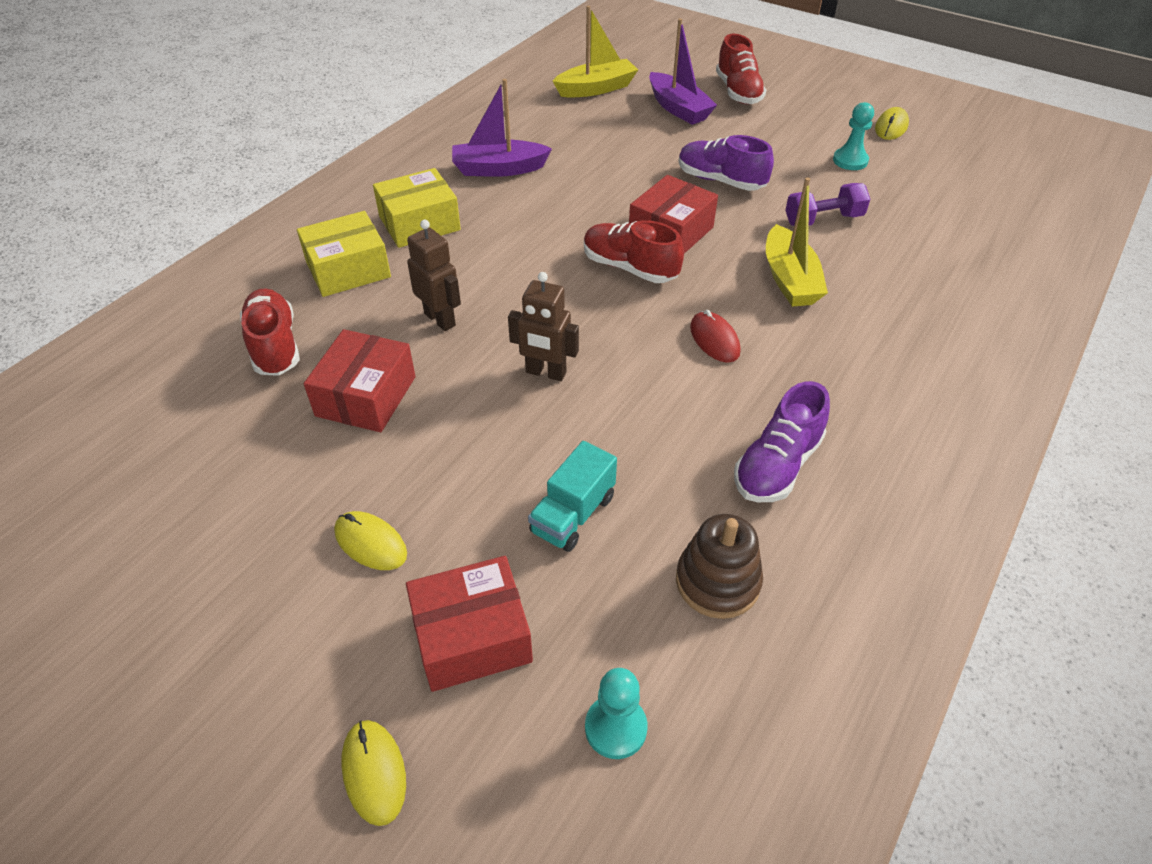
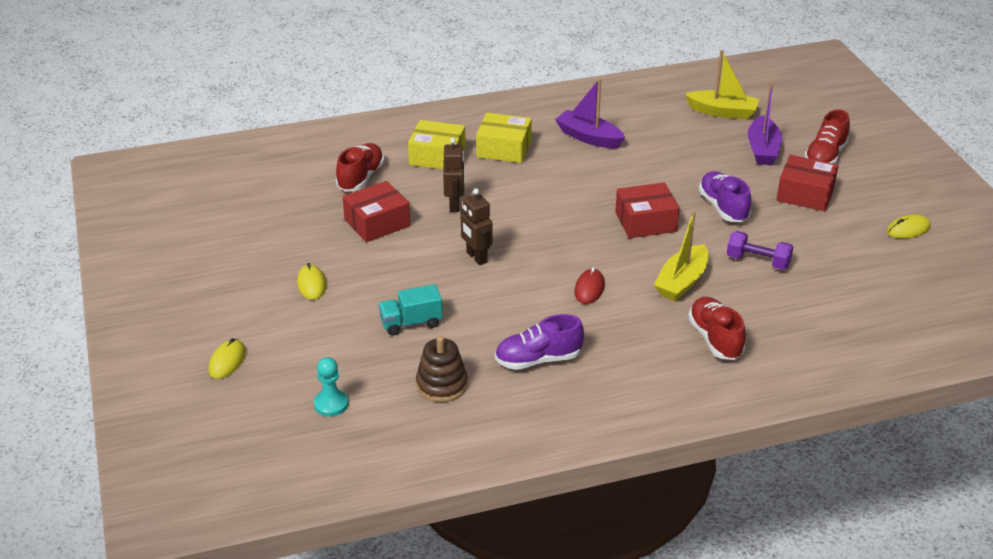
camera: 40 degrees right, 10 degrees down
(472, 636) = (313, 341): red box -> red box (805, 194)
(629, 268) = (592, 229): red shoe -> red shoe (715, 339)
(850, 161) = (837, 236): turquoise pawn -> none

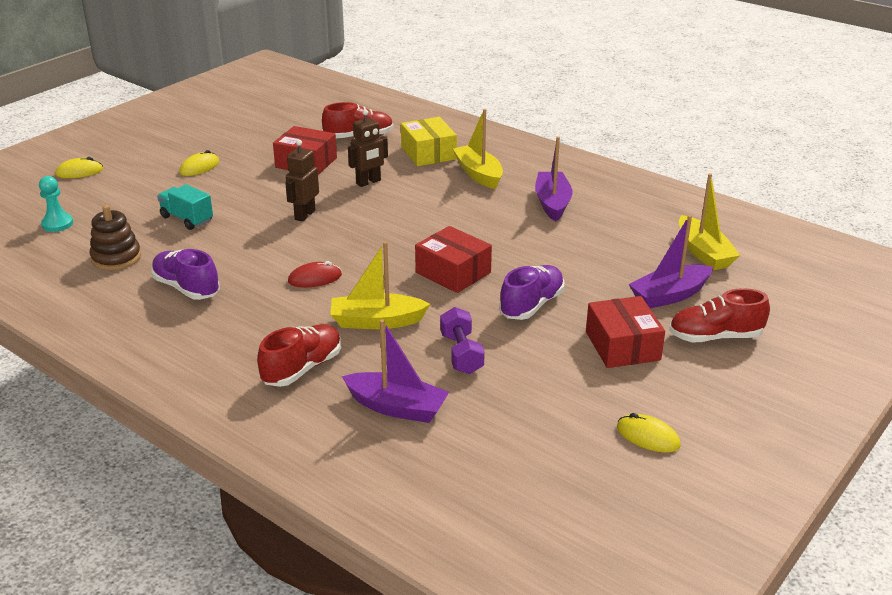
camera: 55 degrees right, 5 degrees down
(504, 149) = (478, 174): yellow box -> yellow boat
(800, 314) = (397, 407): none -> purple boat

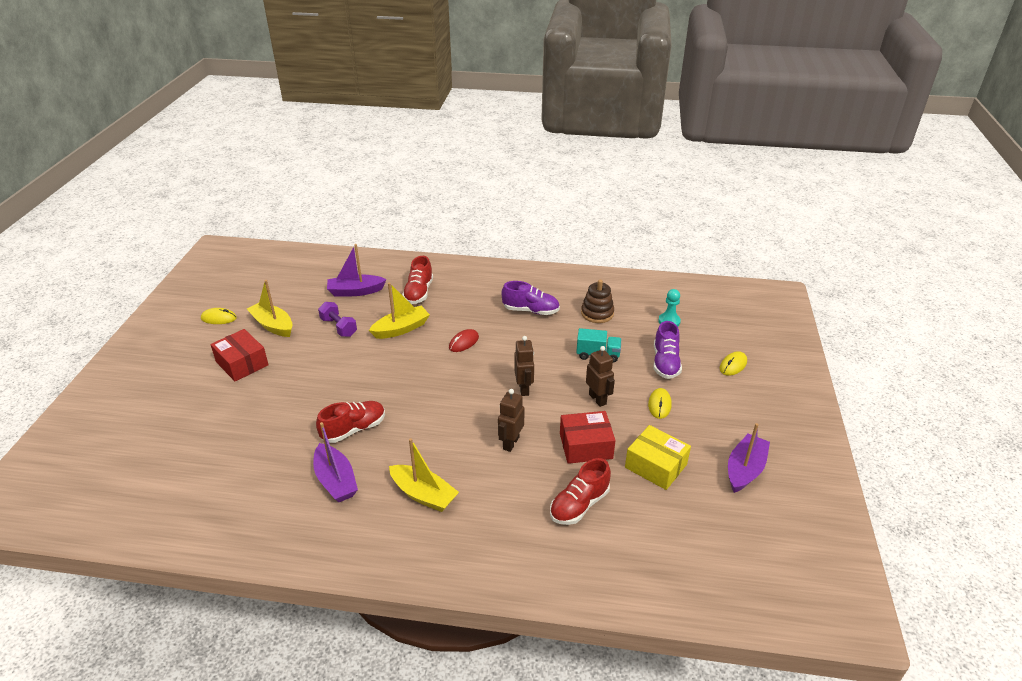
camera: 150 degrees right, 5 degrees up
(246, 187) = (597, 399): none -> brown robot
(428, 153) = (492, 507): yellow box -> yellow box (656, 466)
(453, 272) = (378, 378): red box -> none
(531, 305) = (311, 372): purple shoe -> purple shoe (665, 363)
(669, 295) = (214, 413): purple boat -> purple boat (745, 470)
(703, 253) = (187, 468): yellow boat -> yellow boat (273, 325)
(715, 337) = (180, 390): red shoe -> red shoe (354, 429)

